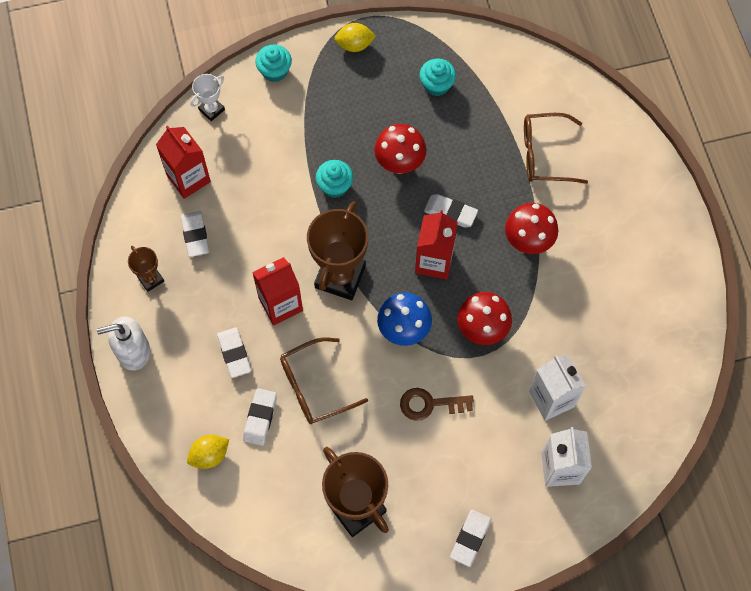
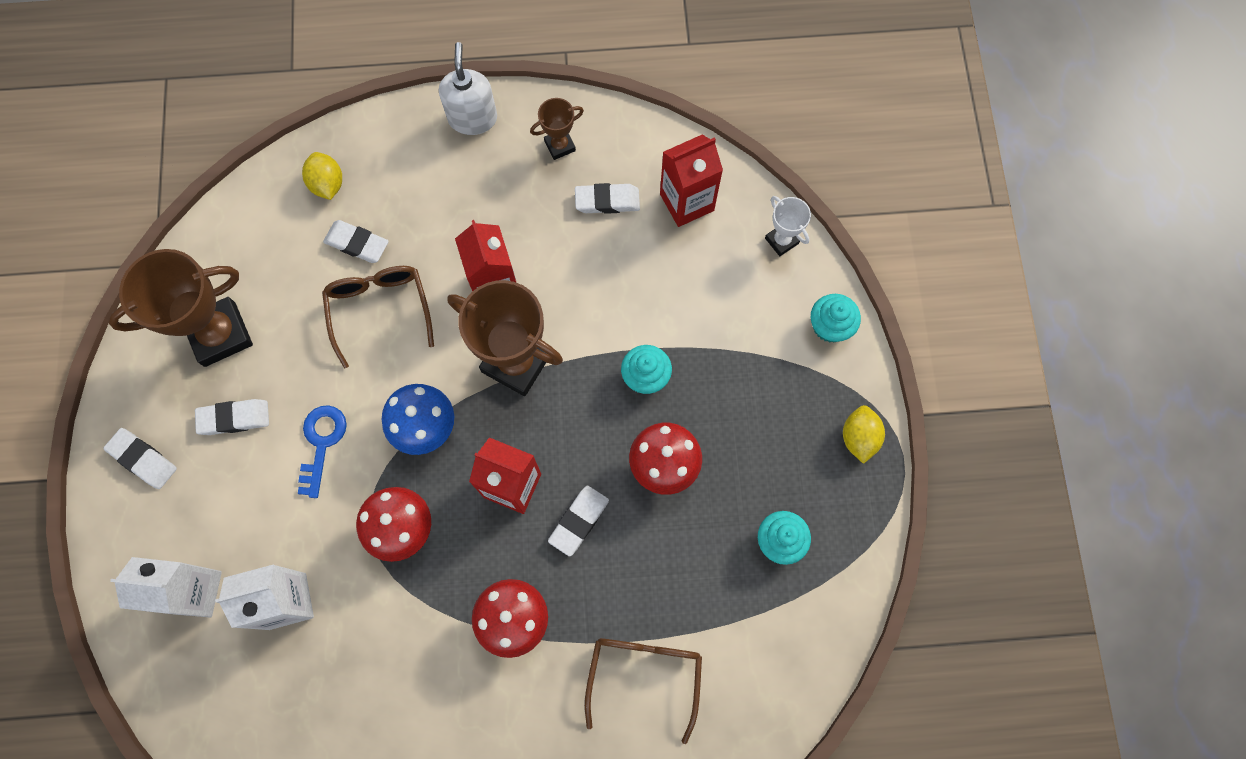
camera: 100 degrees right, 5 degrees up
(234, 354) = (443, 226): white eraser -> white eraser (234, 418)
(430, 404) = (321, 443): brown key -> blue key

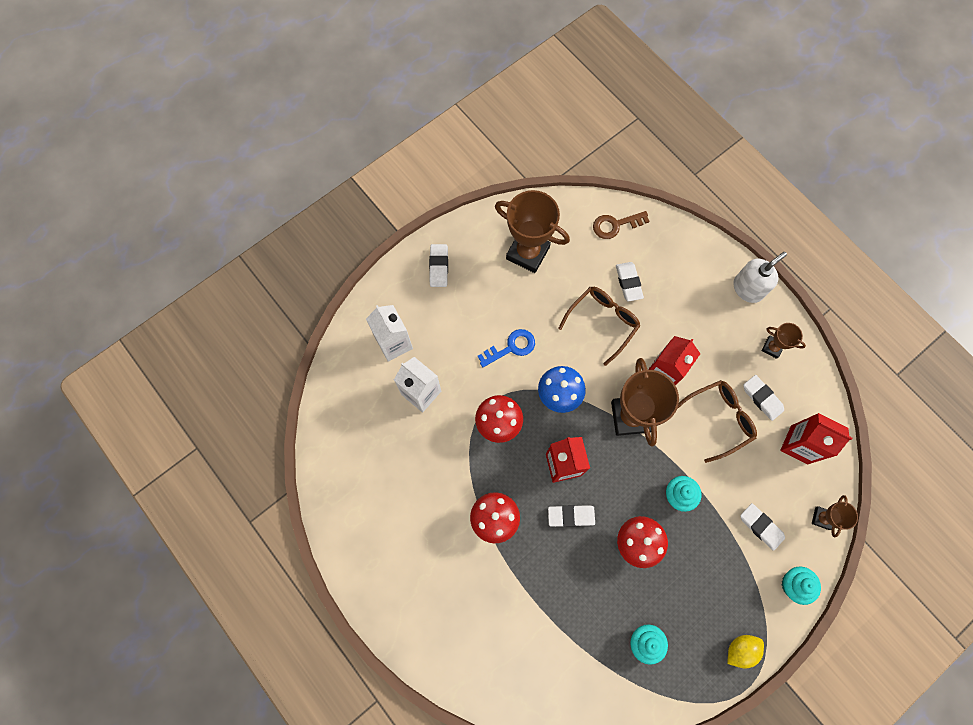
camera: 55 degrees right, 0 degrees up
(234, 418) = (491, 294): white eraser -> white eraser (761, 527)
(275, 205) = (615, 225): none -> brown key
(327, 184) = (648, 242): yellow lemon -> none
(644, 674) = (516, 614): brown glasses -> brown glasses (719, 419)
(781, 241) = (822, 518): white trophy -> brown trophy

